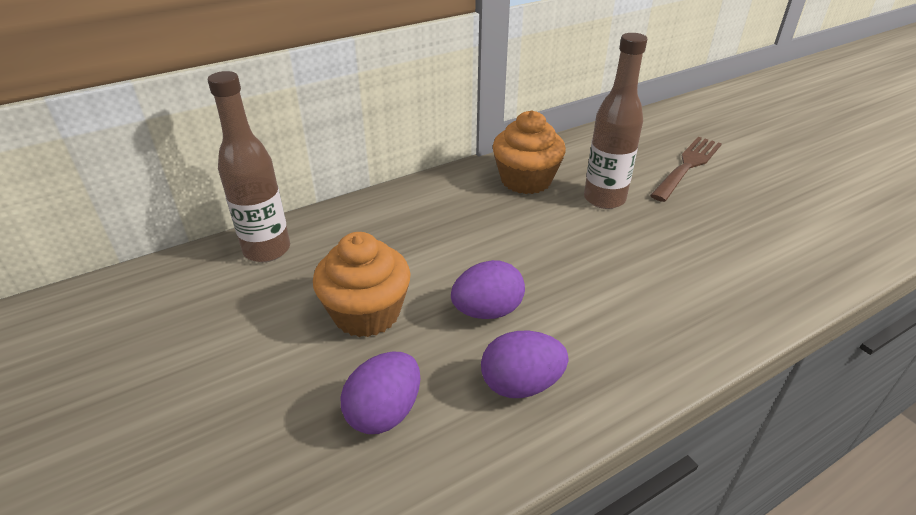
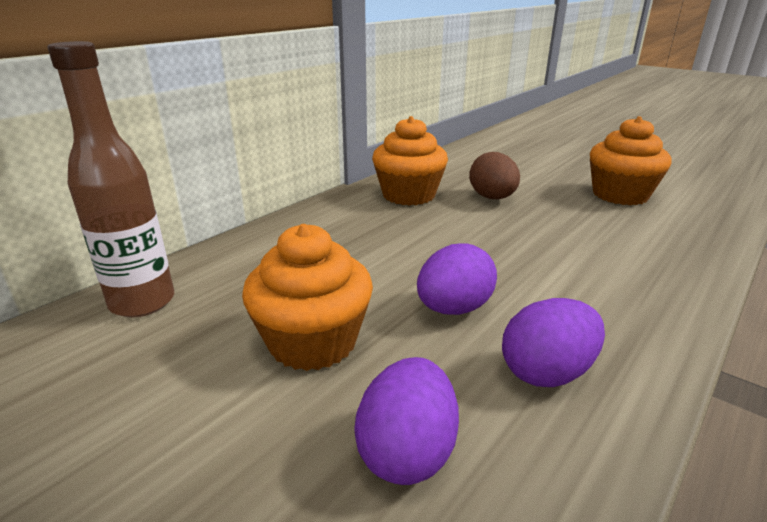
camera: 20 degrees left, 10 degrees down
(604, 199) = (492, 198): brown bottle -> brown egg
(687, 166) = (541, 166): brown fork -> none
(743, 220) = (620, 195): none -> orange cupcake

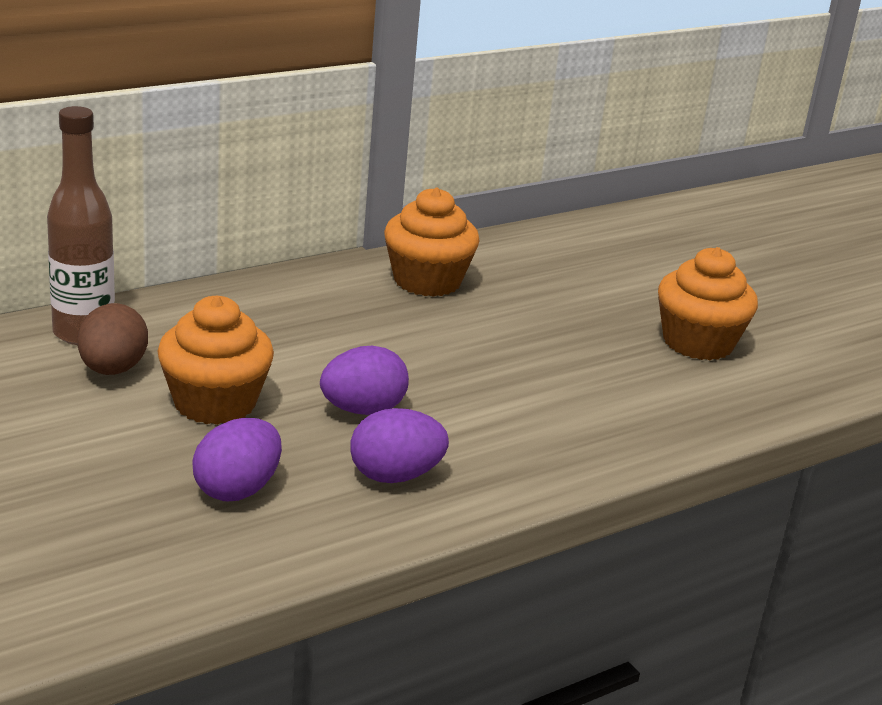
camera: 15 degrees right, 0 degrees up
(492, 198) = (527, 308): brown egg -> brown egg (112, 369)

